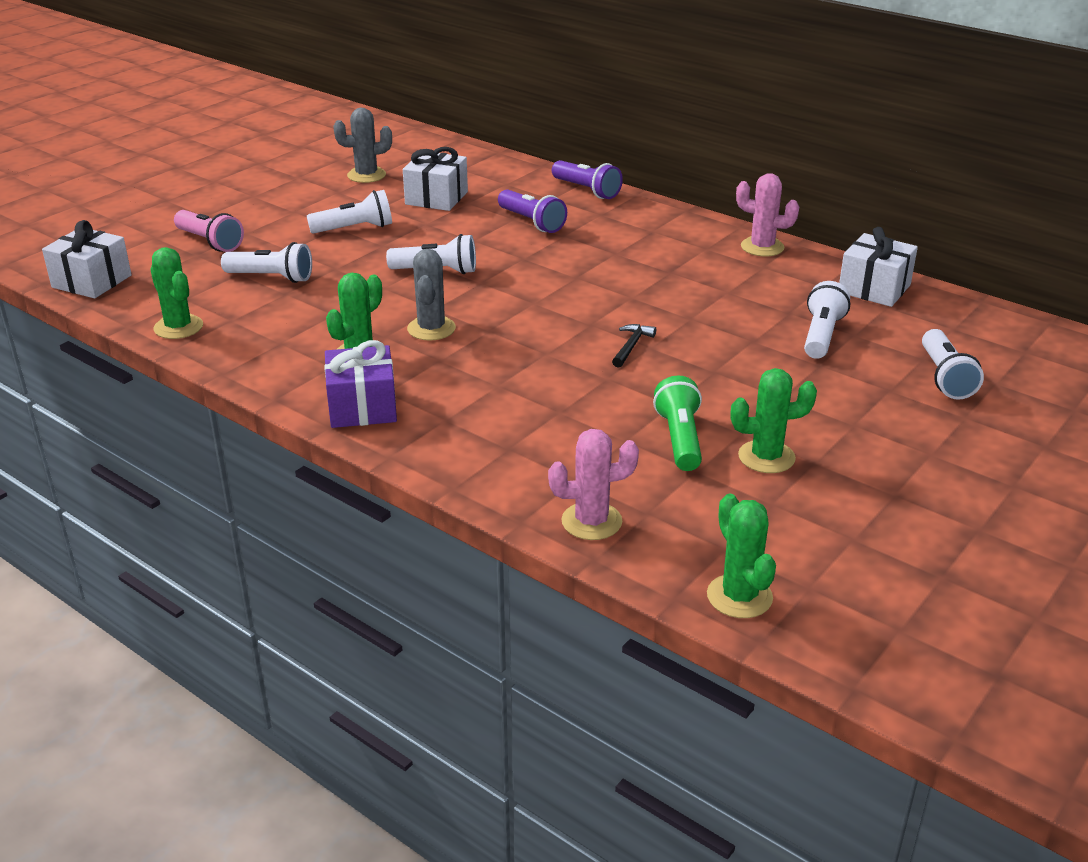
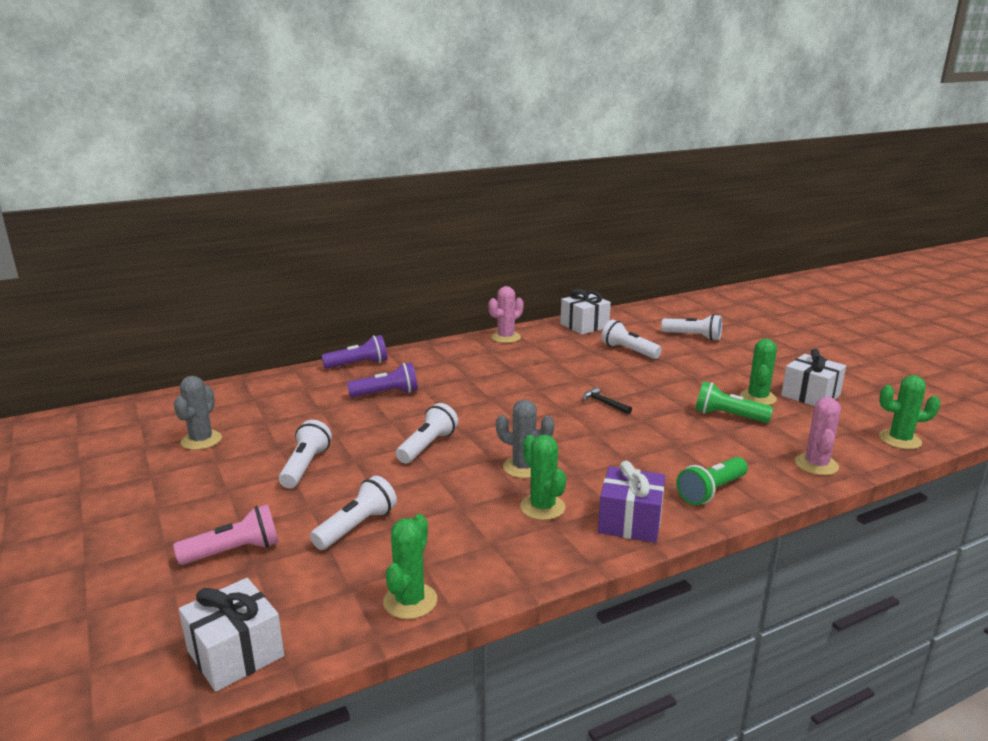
camera: 65 degrees left, 10 degrees down
(178, 327) = (410, 601): green cactus -> green cactus turned 60 degrees counterclockwise
(436, 198) = (294, 419): white gift -> white gift (810, 395)
(462, 449) = (711, 491): none -> green flashlight

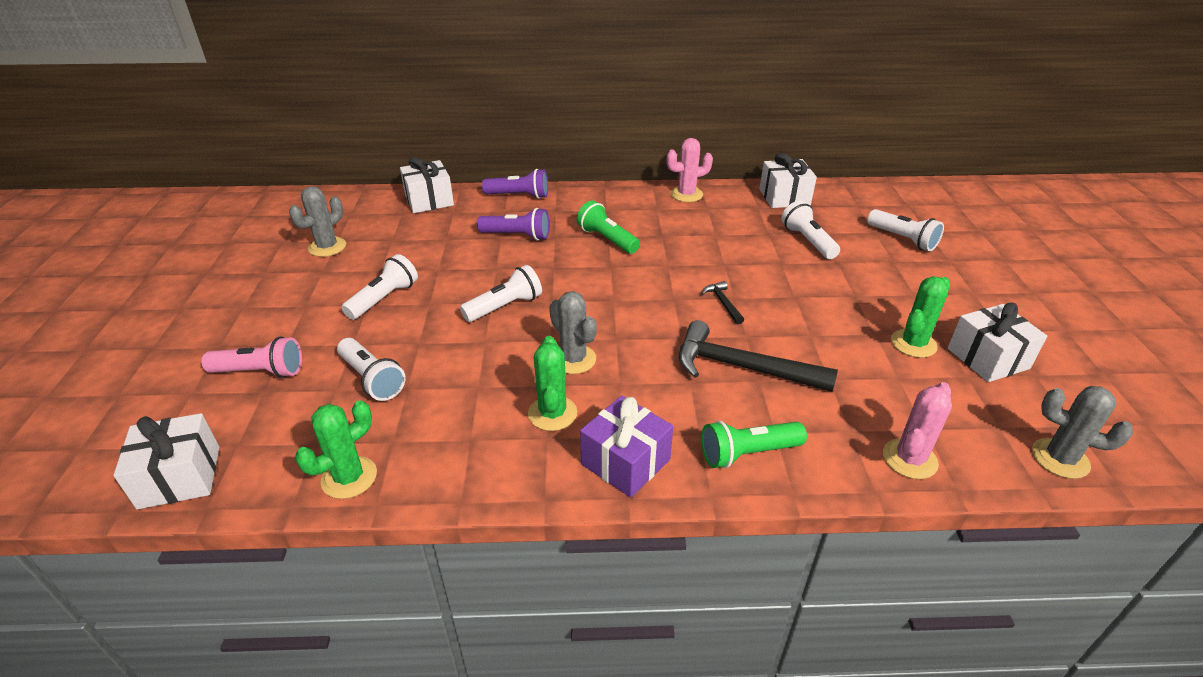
camera: 25 degrees right, 15 degrees up
(272, 384) = (429, 200): none -> white gift
(356, 527) = (372, 379): white flashlight -> white flashlight turned 75 degrees clockwise
(657, 440) = (742, 367): none -> black hammer
(728, 416) = (854, 359): green flashlight -> green flashlight (607, 239)
(900, 440) = (1060, 458): green cactus -> grey cactus

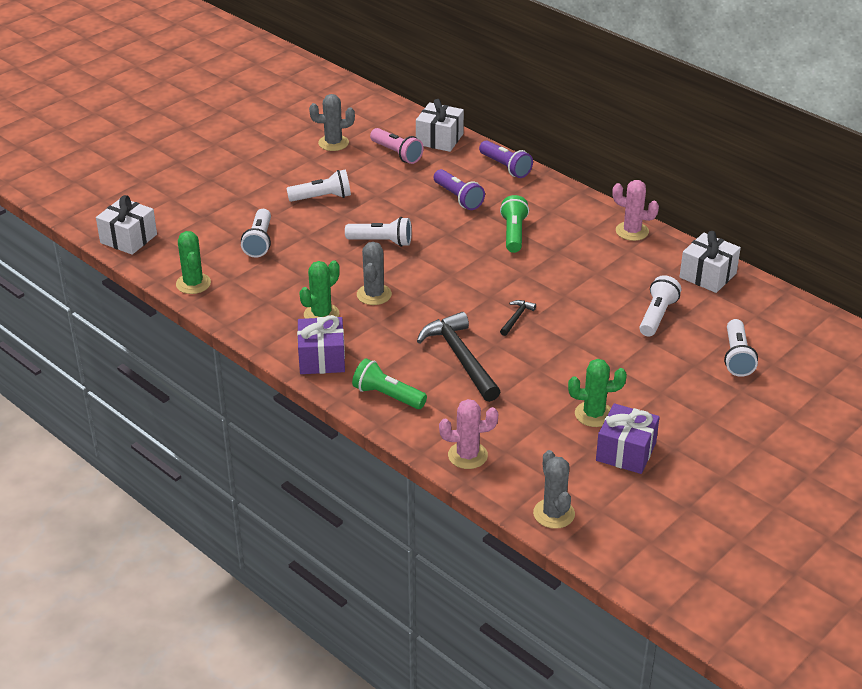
camera: 45 degrees right, 0 degrees up
(260, 372) = (213, 205): pink flashlight -> pink flashlight (397, 153)
(349, 477) = (193, 284): green cactus -> green cactus turned 75 degrees clockwise
(988, 358) = (626, 452): white gift -> purple gift

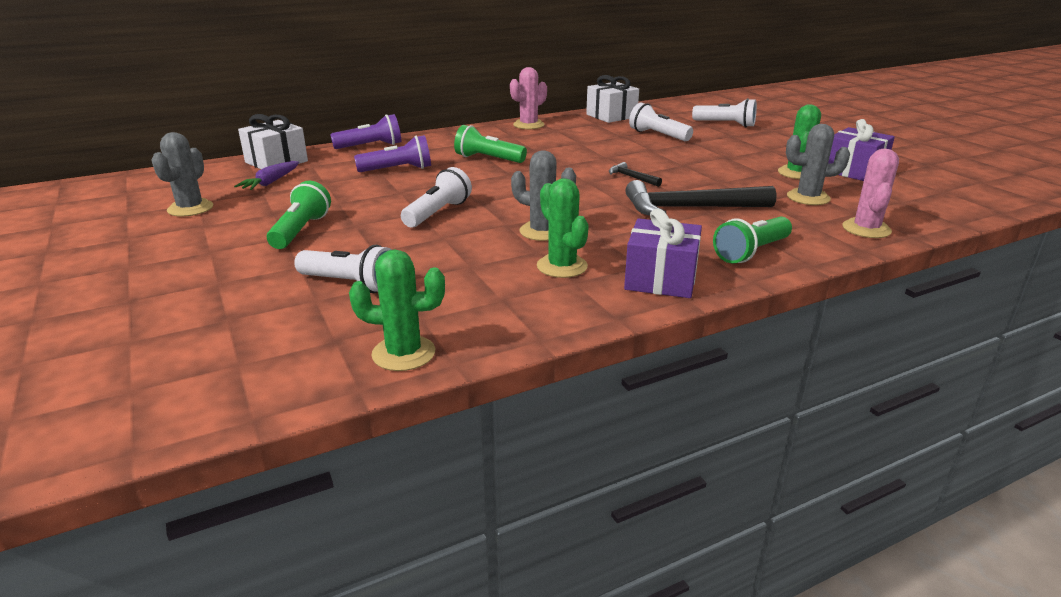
camera: 70 degrees left, 10 degrees down
(128, 239) = (189, 405): white gift -> none
(322, 197) = (301, 231): white flashlight -> green flashlight
(397, 153) = (271, 182): pink flashlight -> purple carrot
(554, 514) = (955, 208): grey cactus -> grey cactus (808, 198)

